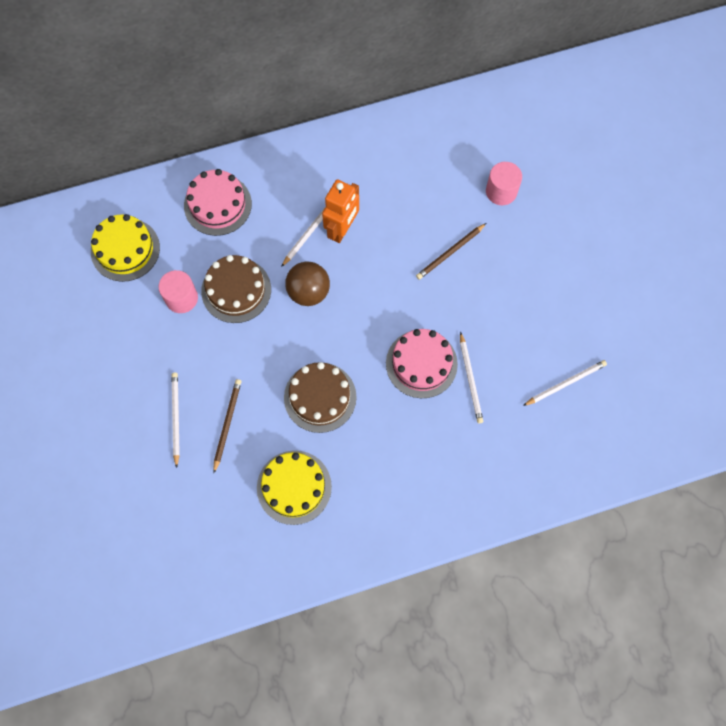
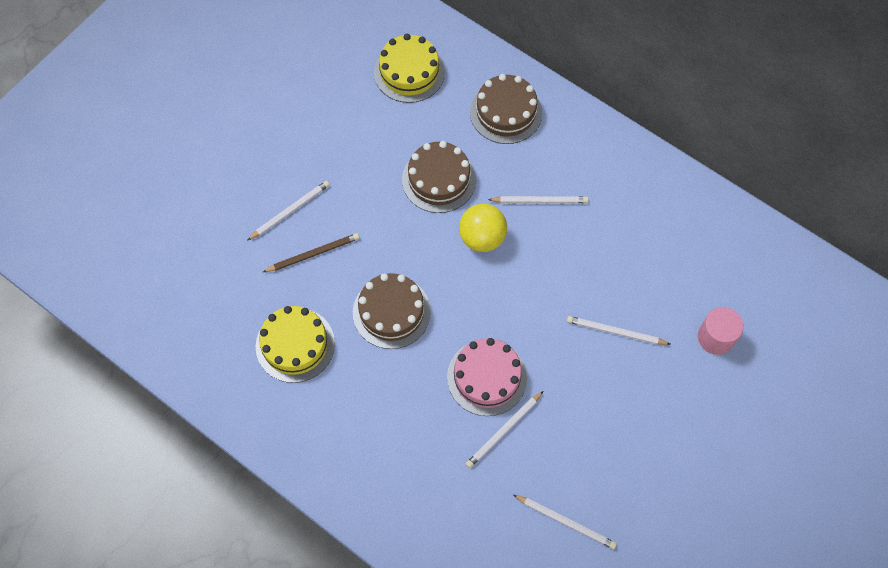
camera: 55 degrees right, 5 degrees down
(181, 298) = (399, 143): pink cylinder -> none
(217, 204) = (506, 112): pink cake -> brown cake
(308, 292) = (482, 238): brown ball -> yellow ball
(342, 229) = (563, 225): orange robot -> none
(450, 253) = (615, 332): brown pencil -> white pencil

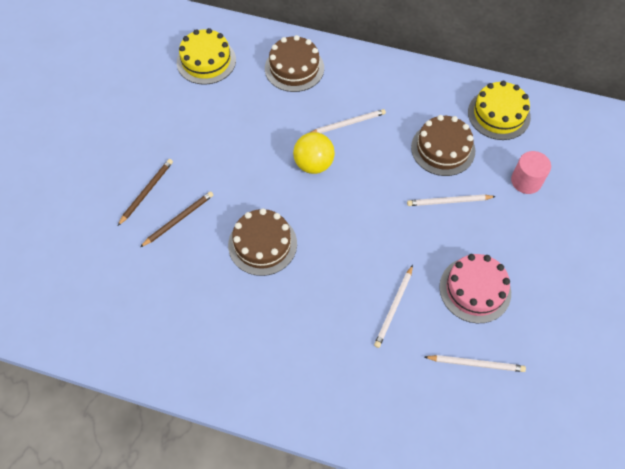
camera: 20 degrees left, 5 degrees down
(290, 211) = (146, 192): white pencil -> brown pencil
(295, 345) = (190, 297): yellow cake -> yellow cake (498, 114)
(439, 179) = (261, 131): brown cake -> brown cake (443, 149)
(487, 377) = (362, 270): pink cake -> pink cake (475, 289)

